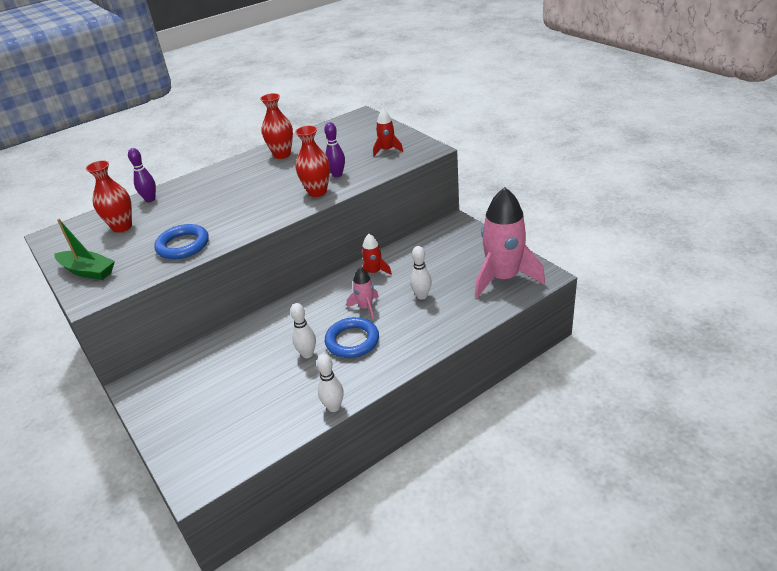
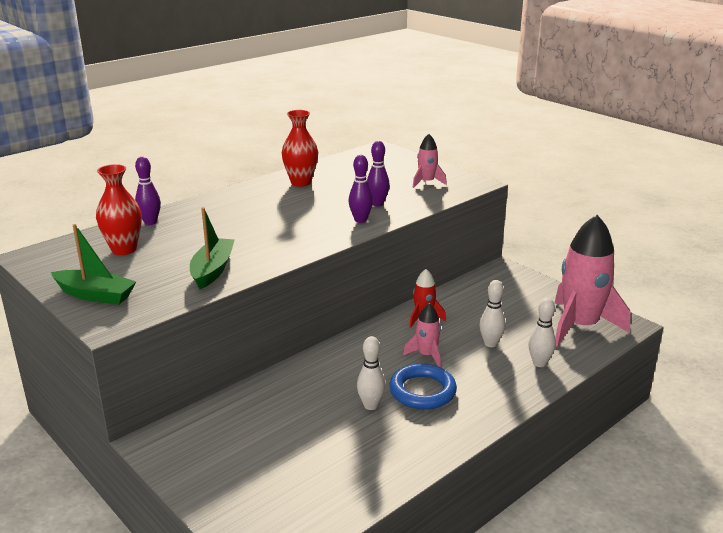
camera: 10 degrees left, 10 degrees down
(183, 245) = (212, 270): blue ring -> green boat
(317, 192) = (360, 220): red vase -> purple bowling pin
(334, 407) = (424, 464): white bowling pin -> white bowling pin (539, 363)
(387, 150) = (426, 182): red rocket -> pink rocket

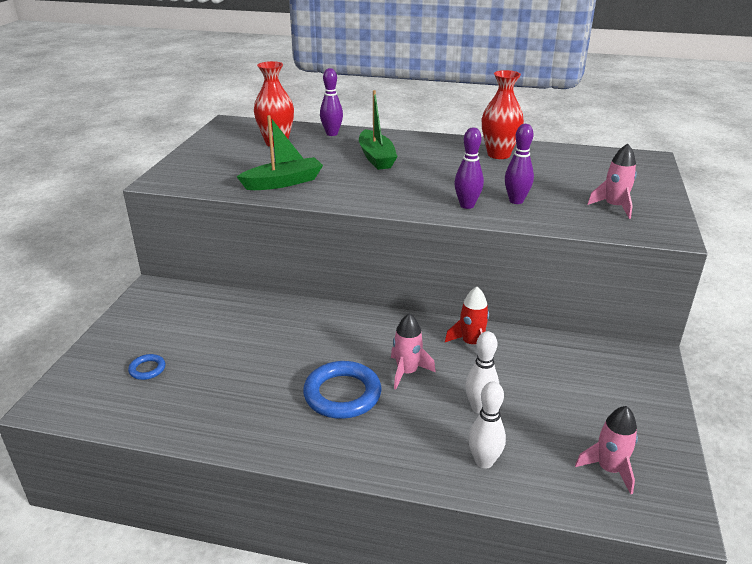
camera: 55 degrees right, 5 degrees up
(95, 295) = (198, 161): green boat -> green boat (376, 158)
(282, 480) = (147, 369): none -> blue ring
(371, 405) = (289, 372): white bowling pin -> none
(579, 326) = (609, 469): pink rocket -> pink rocket, size x0.47

